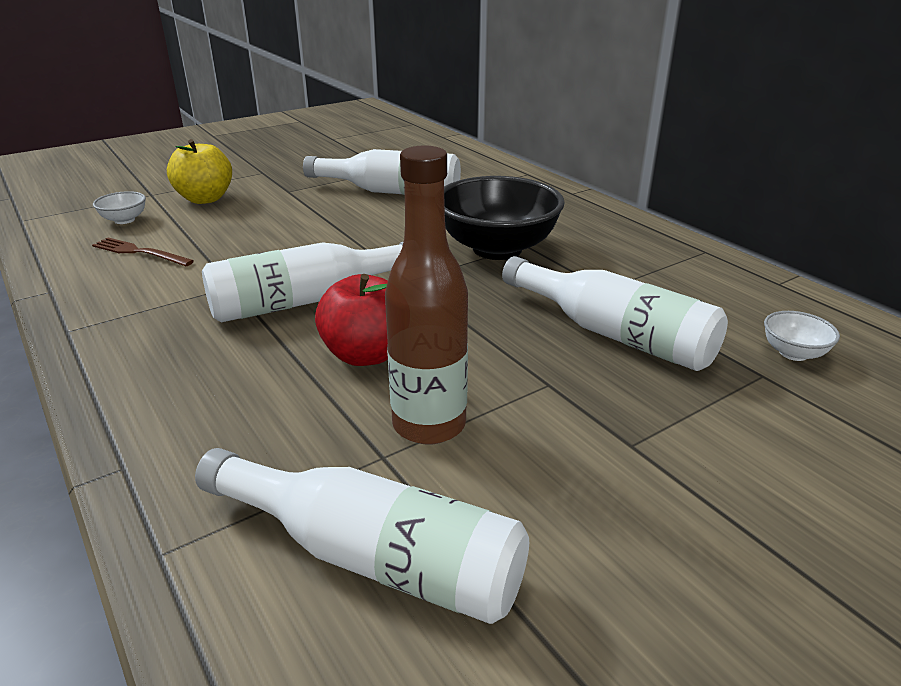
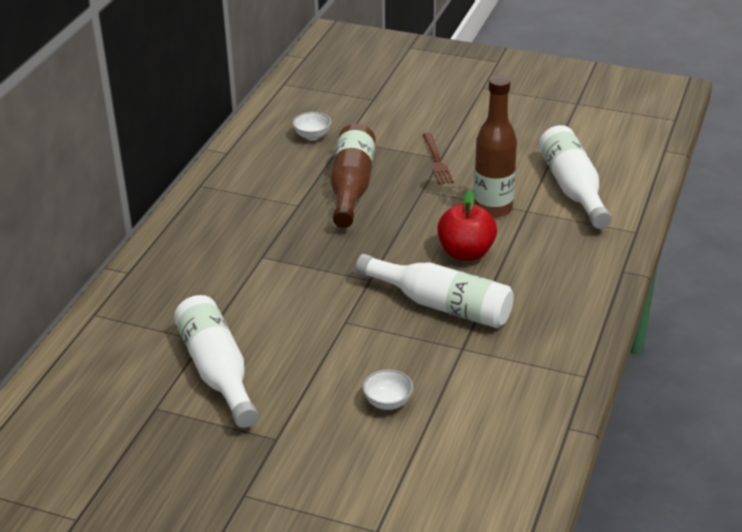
camera: 125 degrees left, 5 degrees up
(124, 220) = (442, 495): white bowl -> white bowl (388, 402)
(139, 252) = (476, 432): brown fork -> brown fork (437, 161)
(205, 199) = (348, 481): yellow apple -> none
(497, 249) = (282, 265): black bowl -> none
(614, 334) = (351, 187): white bottle -> brown bottle

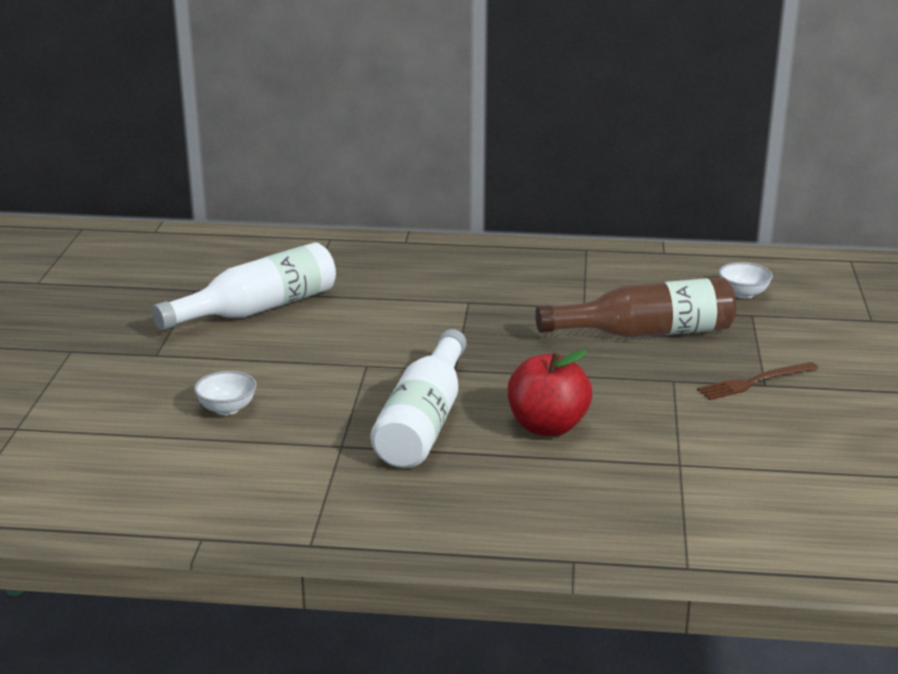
camera: 75 degrees right, 10 degrees down
(493, 208) = (665, 436): brown bottle -> none
(572, 188) = (768, 498): white bottle -> none

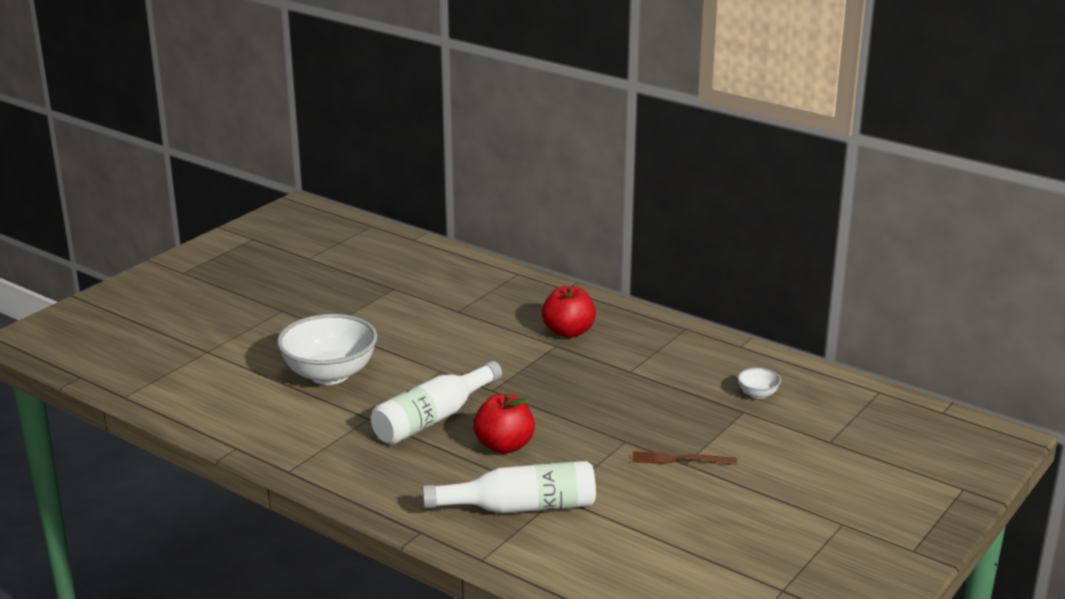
camera: 30 degrees right, 0 degrees up
(227, 408) = (329, 374): white bowl -> white bowl, size x2.35
(257, 309) = (417, 313): white bottle -> white bottle (520, 507)
(465, 284) = (568, 332): none -> red apple
(646, 333) = (649, 402): brown bottle -> none

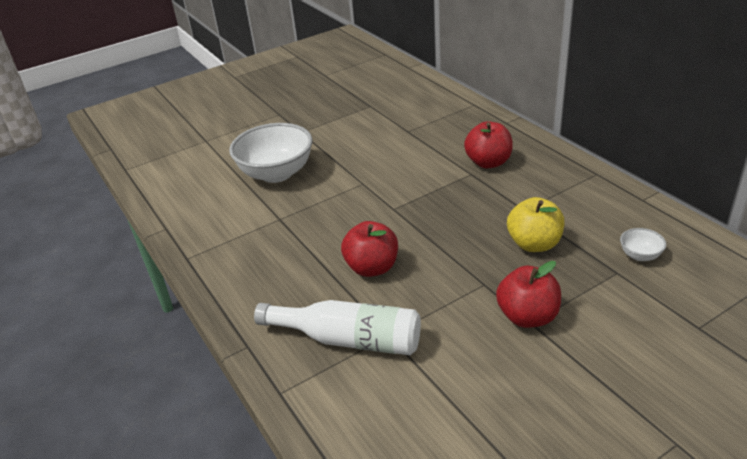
camera: 25 degrees right, 10 degrees up
(433, 419) = (329, 228): white bottle -> none
(655, 400) = (534, 244): none -> yellow apple
(679, 459) = (527, 316): brown fork -> red apple

